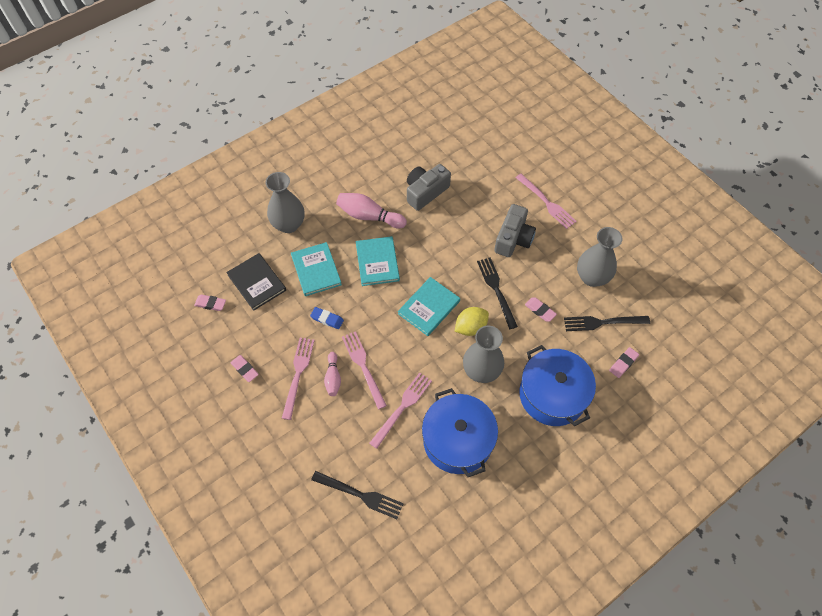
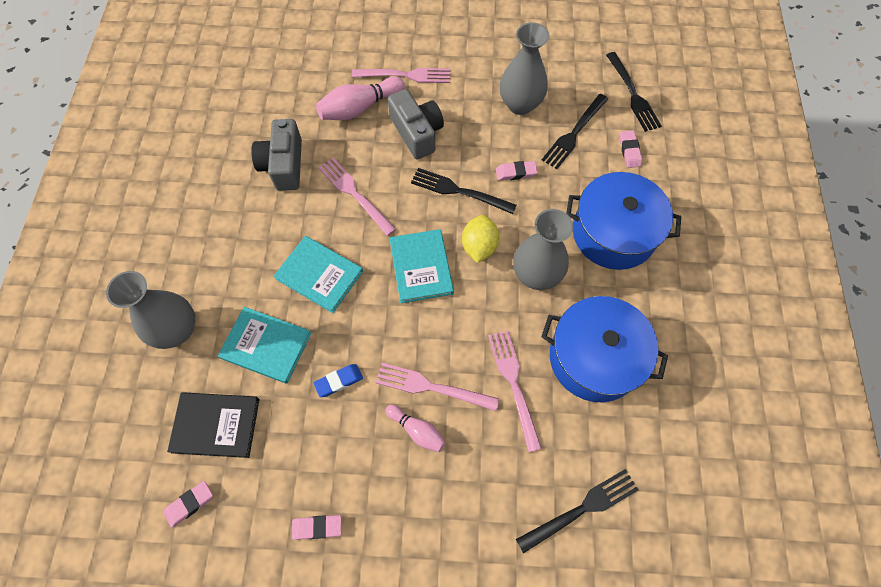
camera: 50 degrees left, 5 degrees up
(298, 374) = (378, 467): pink fork -> pink fork (354, 194)
(369, 216) = (255, 239): pink bowling pin -> pink bowling pin (359, 108)
(670, 336) = (633, 94): none -> black fork

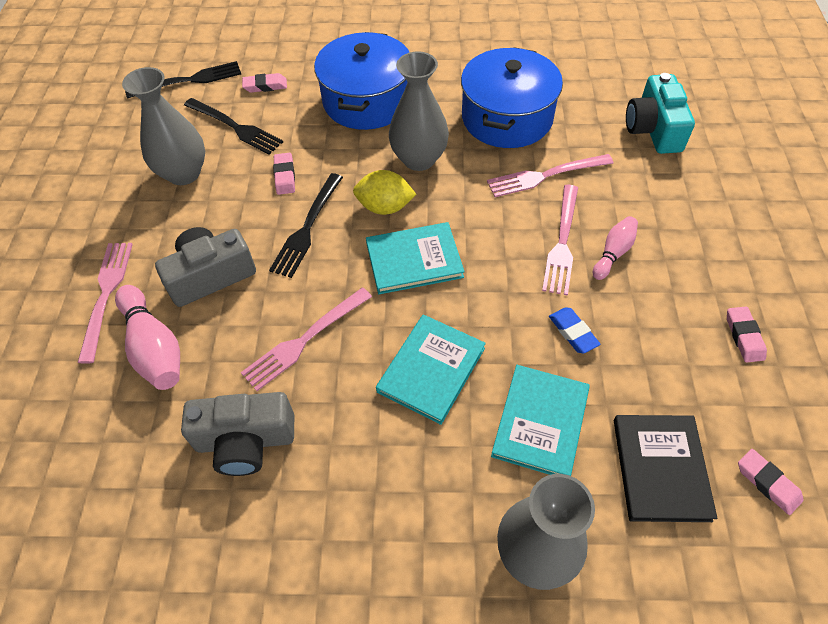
camera: 90 degrees left, 10 degrees down
(582, 508) = (654, 129): black fork -> turquoise camera

